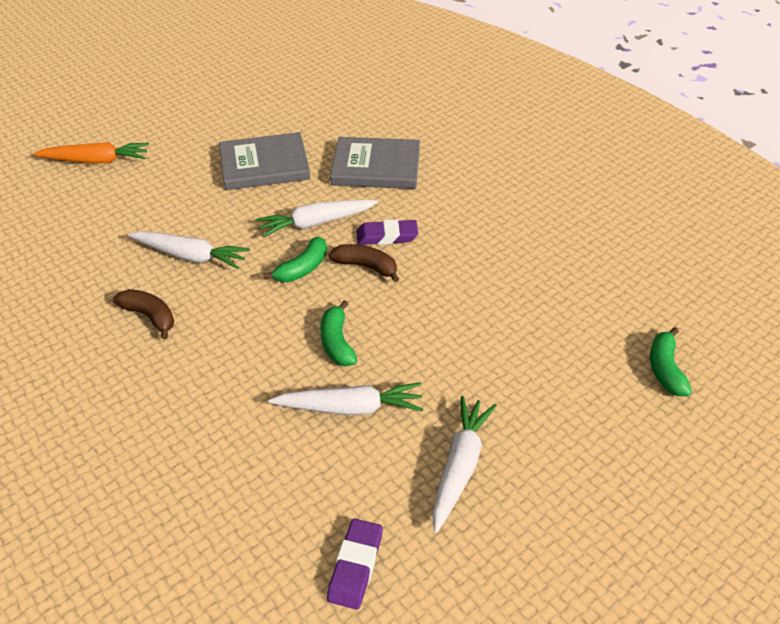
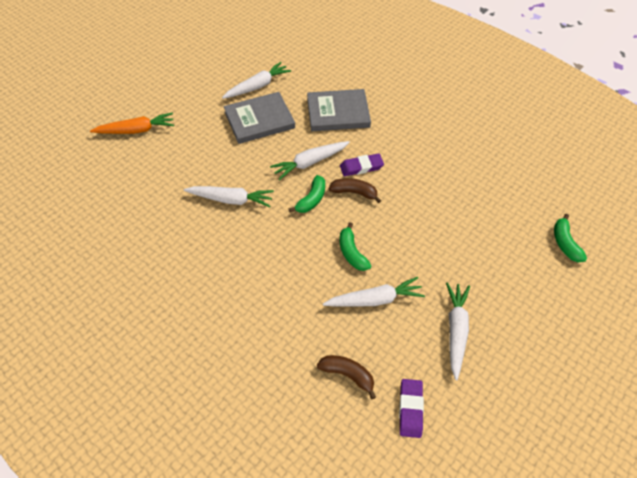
camera: 10 degrees left, 10 degrees up
(150, 316) = (218, 250): brown banana -> brown banana (348, 375)
(276, 126) = (257, 86): none -> white carrot

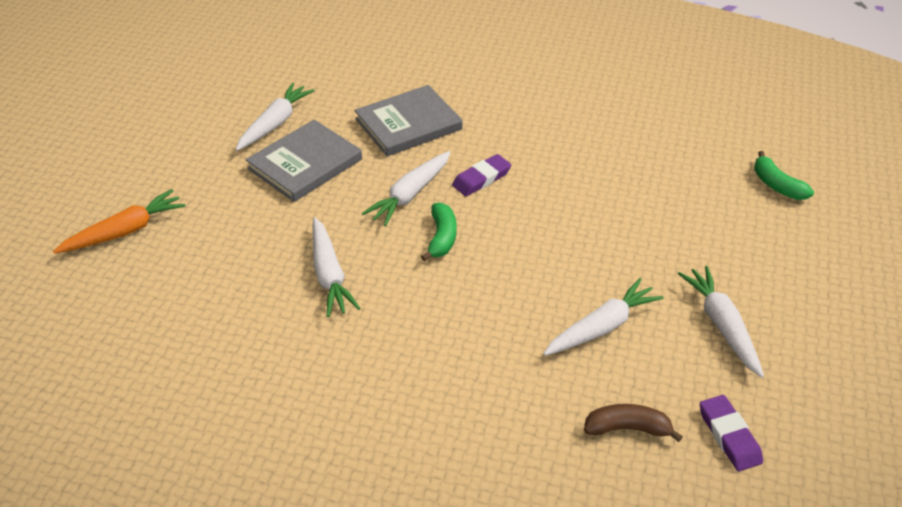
camera: 25 degrees left, 10 degrees down
(231, 200) = (329, 274): white carrot -> white carrot turned 90 degrees clockwise
(352, 252) = (536, 282): green banana -> none
(354, 192) = (492, 211): brown banana -> none

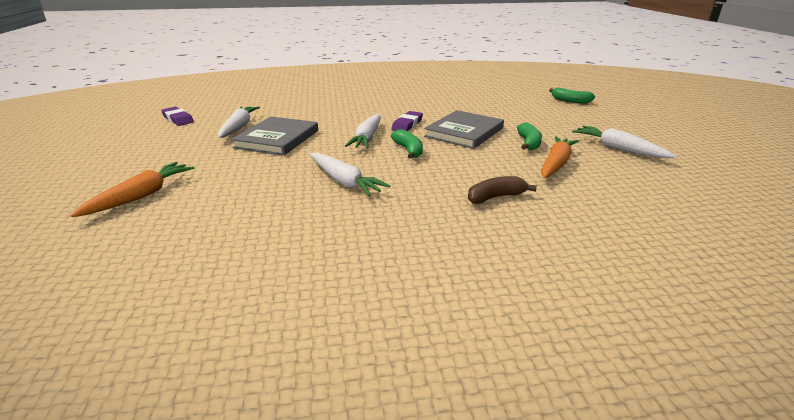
camera: 25 degrees left, 15 degrees down
(408, 124) = (336, 114): grey book -> grey book (464, 132)
(602, 327) = (556, 164): white carrot -> orange carrot
(608, 272) = (529, 143): none -> green banana
(627, 428) = (634, 201): brown banana -> brown banana (495, 197)
(729, 436) = (692, 189): purple eraser -> purple eraser (178, 119)

